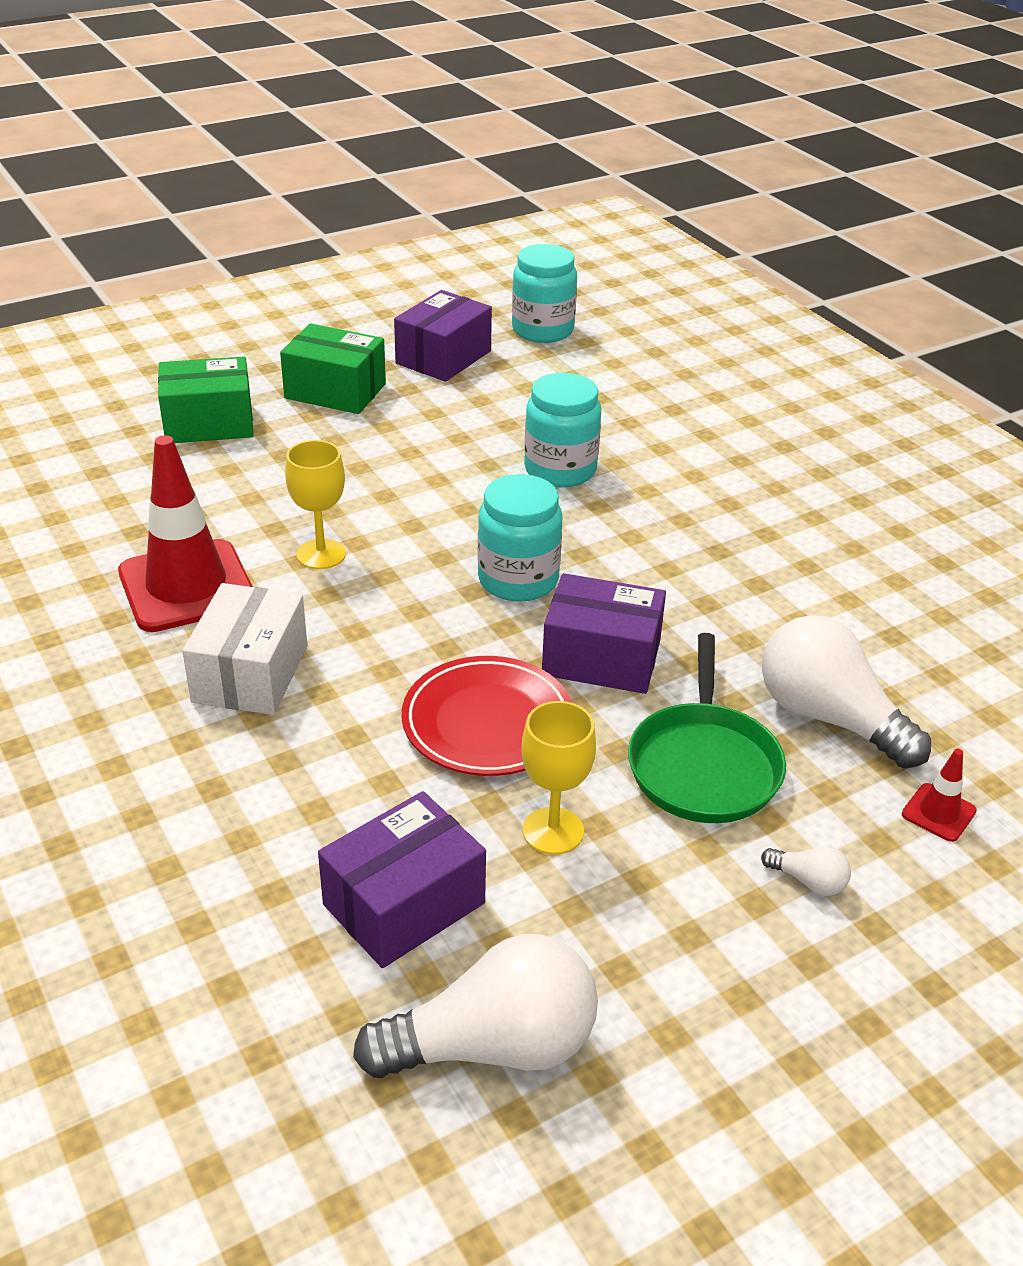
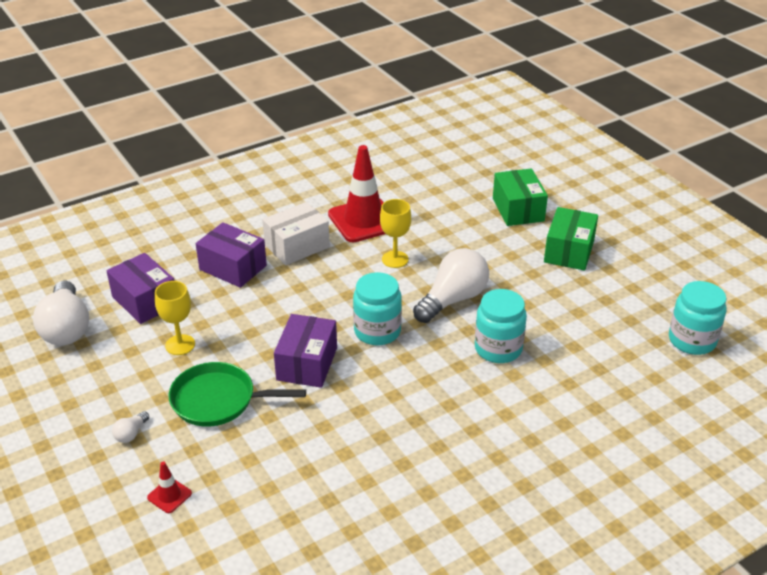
camera: 90 degrees right, 0 degrees up
(250, 674) = (297, 246): white box -> white box turned 45 degrees counterclockwise
(443, 357) = (630, 293): purple box -> purple box (233, 267)
(487, 723) = (257, 322): red plate -> none
(828, 717) = (252, 456): white light bulb -> white light bulb (453, 299)

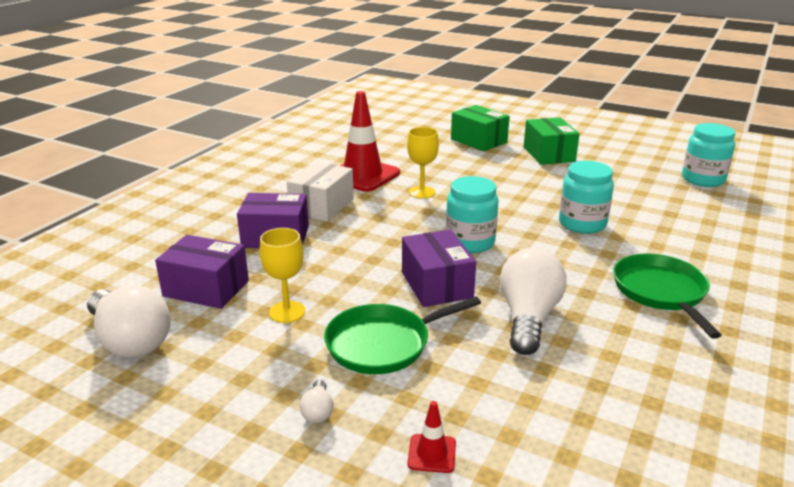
camera: 30 degrees left, 10 degrees down
(453, 299) = (503, 204): white light bulb -> white light bulb (528, 317)
(478, 445) = (660, 292): none -> green pan

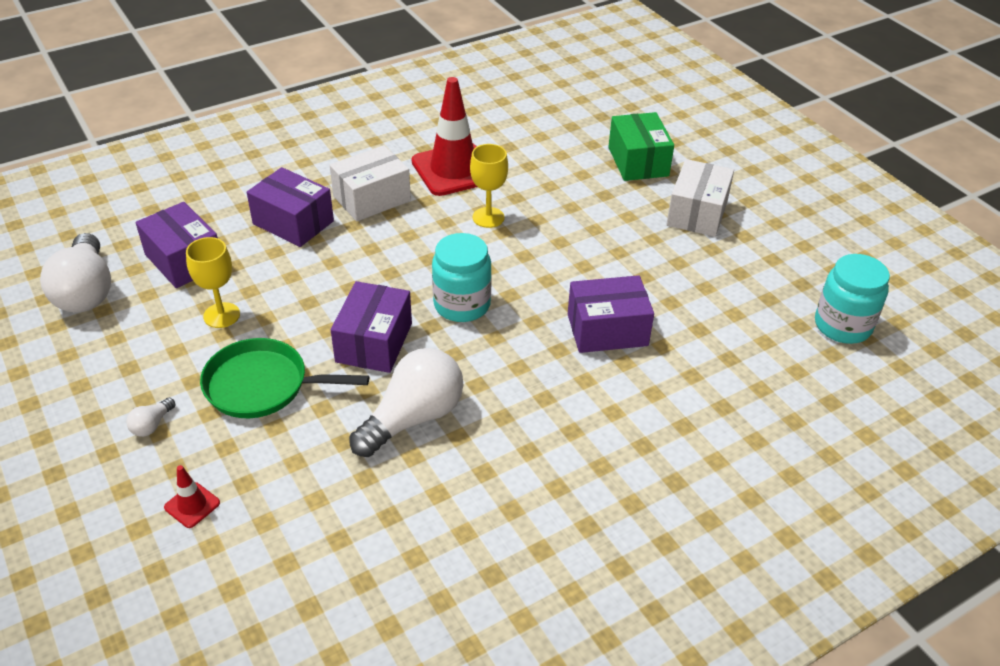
camera: 30 degrees right, 15 degrees up
(549, 154) = (697, 213): green box -> white box
(582, 224) = (607, 330): turquoise jar -> purple box
(660, 292) = (578, 450): green pan -> none

